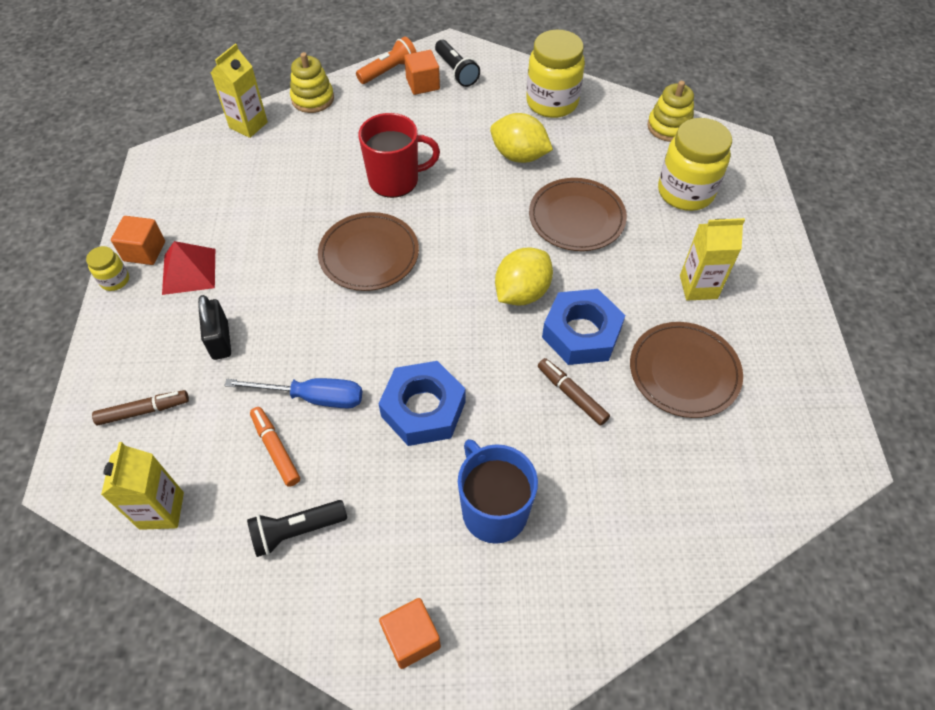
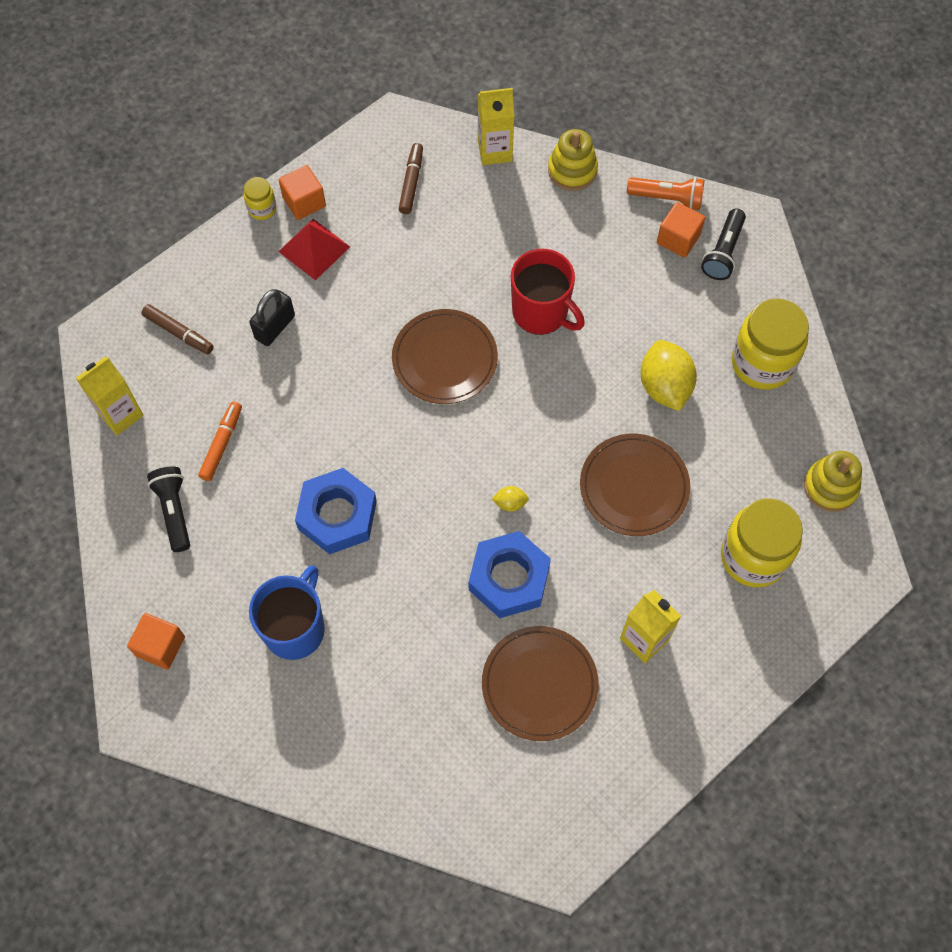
camera: 50 degrees right, 10 degrees up
(296, 531) = (174, 511): black flashlight -> black flashlight turned 45 degrees clockwise
(313, 397) = (282, 432): blue screwdriver -> none
(522, 292) = (510, 503): yellow lemon -> yellow lemon, size x0.45
(571, 395) = (442, 613): brown marker -> brown marker (411, 182)

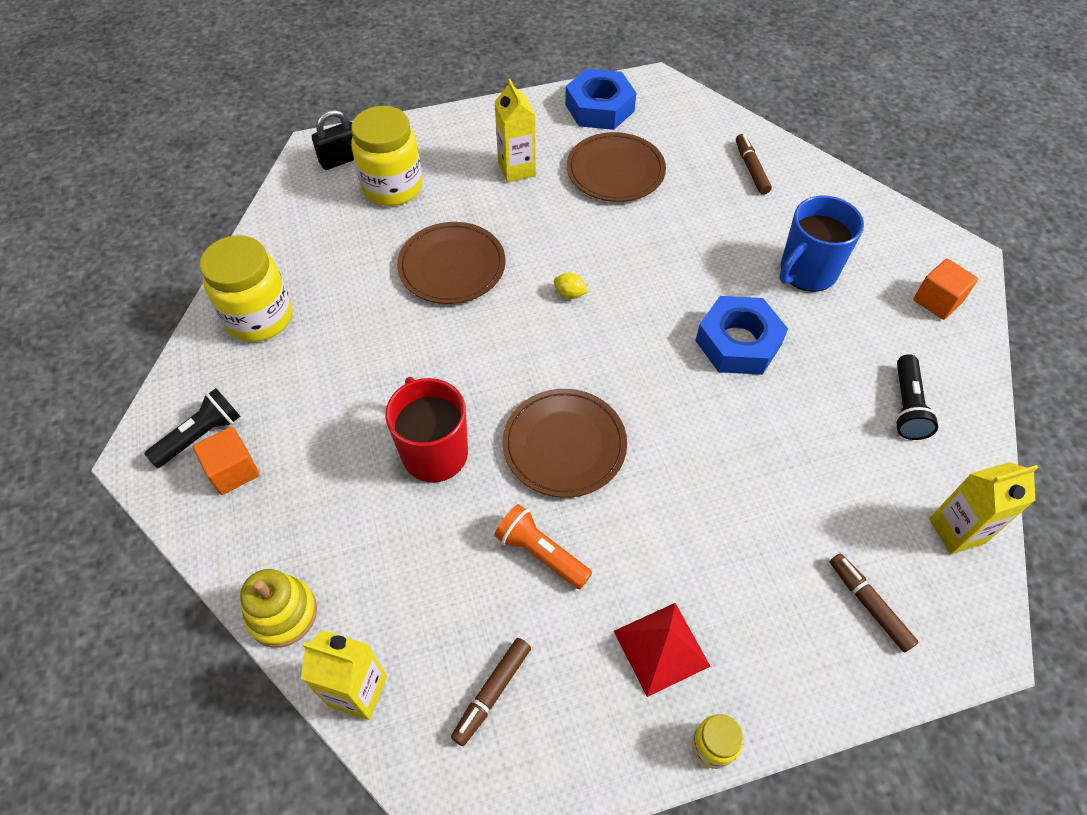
camera: 155 degrees left, 10 degrees down
(222, 444) = (841, 453): orange marker -> none
(275, 327) = (745, 561): black padlock -> black padlock (341, 159)
(304, 202) = (650, 729): orange cube -> none
(394, 756) = (751, 169): none -> brown marker
(509, 578) = (602, 242): blue nut -> blue nut (599, 108)
(664, 386) = (364, 333): yellow lemon -> none
(667, 198) = (205, 524): orange flashlight -> orange flashlight (540, 553)
(830, 487) = (291, 208): yellow stacking toy -> none

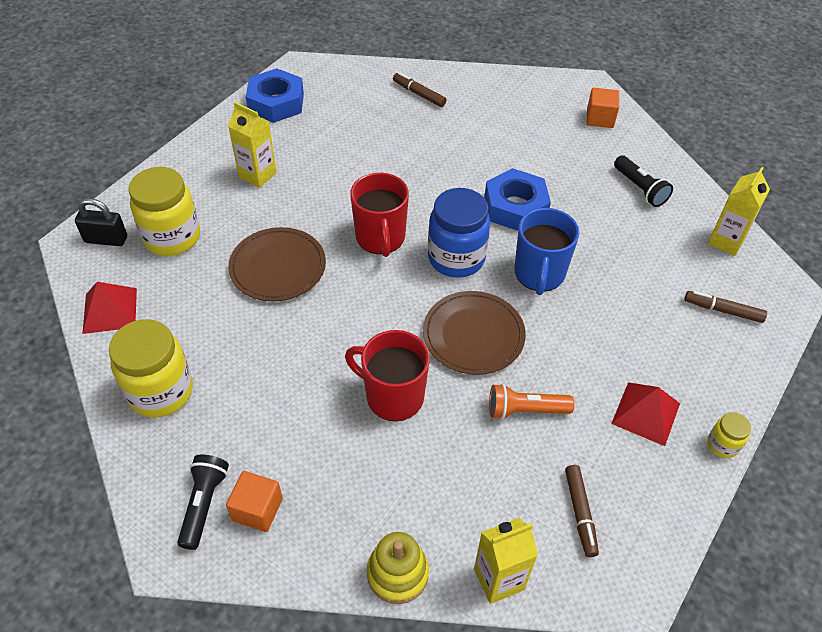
camera: 40 degrees left, 5 degrees down
(287, 223) = (110, 310): none -> red pyramid
(341, 159) = (106, 239): black padlock -> black padlock turned 75 degrees clockwise
(569, 294) = (380, 238): yellow lemon -> red mug
(615, 171) = (330, 140): brown plate -> none
(623, 358) = (456, 258): none -> blue jar
(807, 272) = (513, 141): blue mug -> blue mug (539, 274)

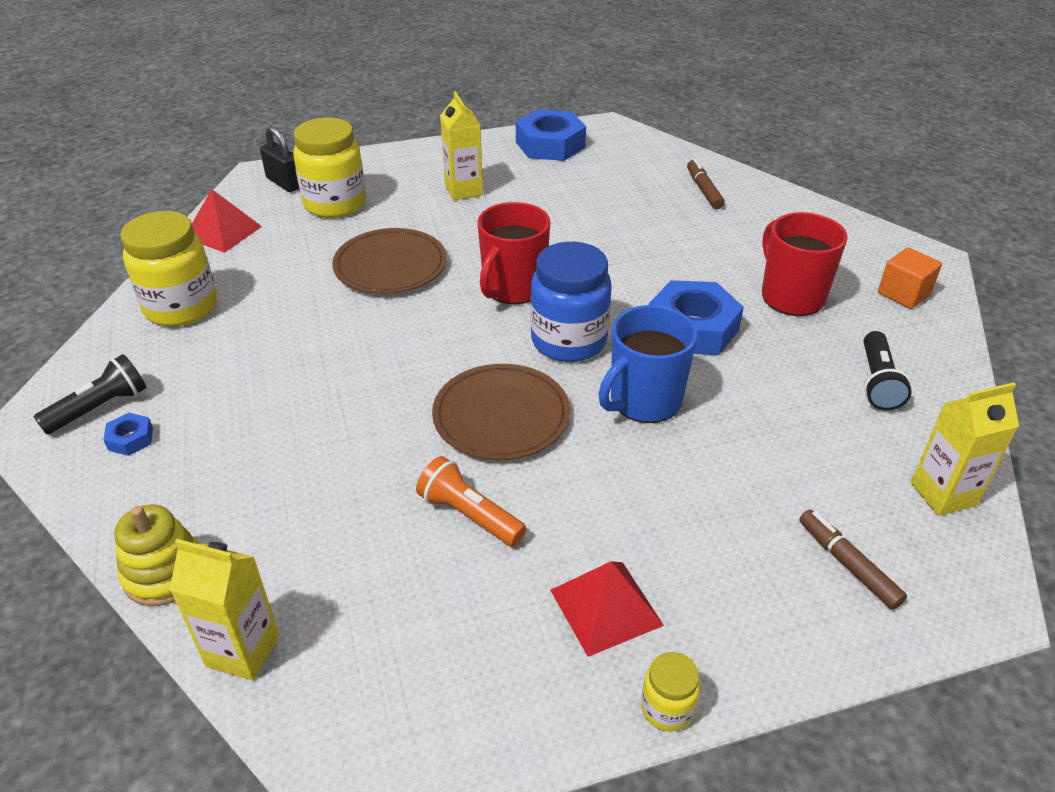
camera: 40 degrees right, 10 degrees down
(257, 509) = (130, 439): orange cube -> blue nut
(393, 396) = (356, 422): red mug -> red mug (791, 296)
(580, 513) = (403, 652): brown marker -> none

